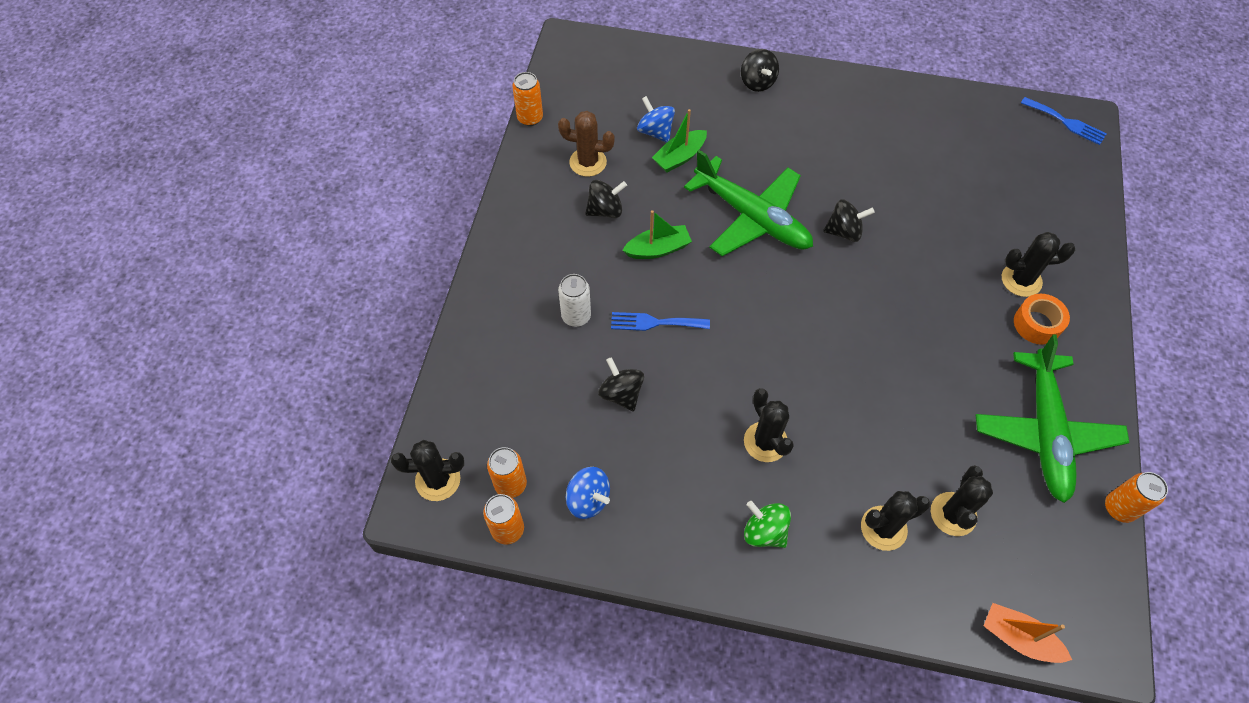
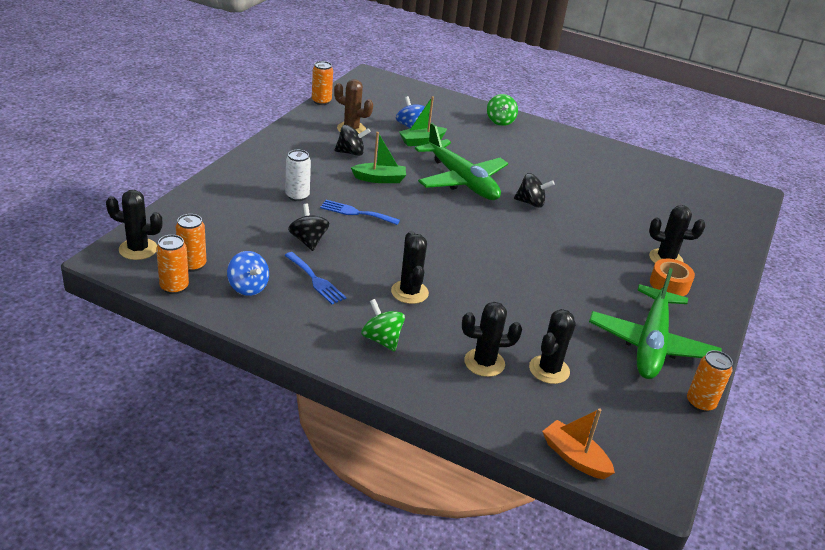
camera: 10 degrees right, 25 degrees down
(757, 82) = (500, 121): black spinning top -> green spinning top
(1066, 122) = (737, 190): blue fork -> blue fork (315, 280)

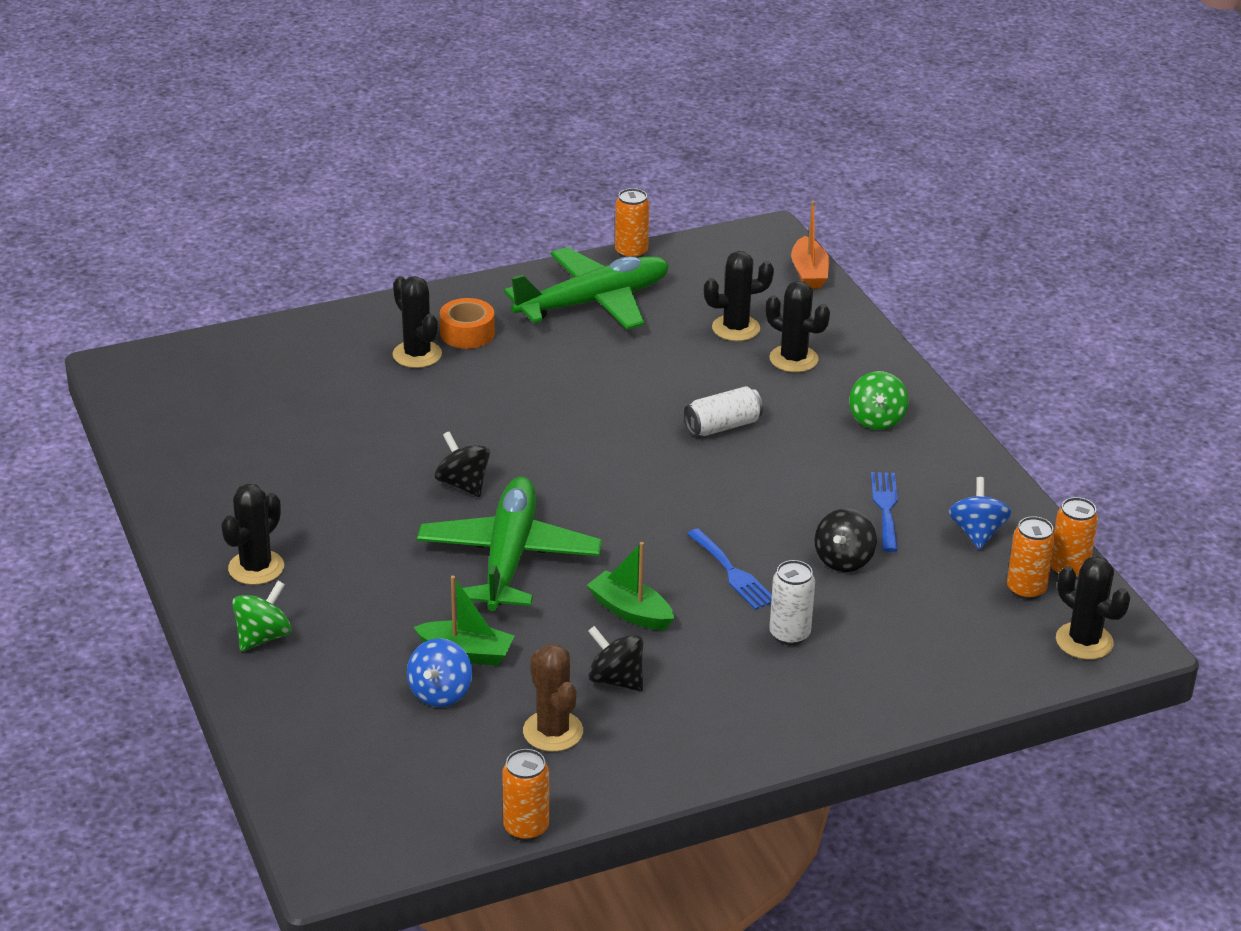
camera: 135 degrees left, 0 degrees up
(409, 292) = (787, 449): black cactus -> black cactus (256, 568)
(461, 290) = (723, 426): none -> white can

